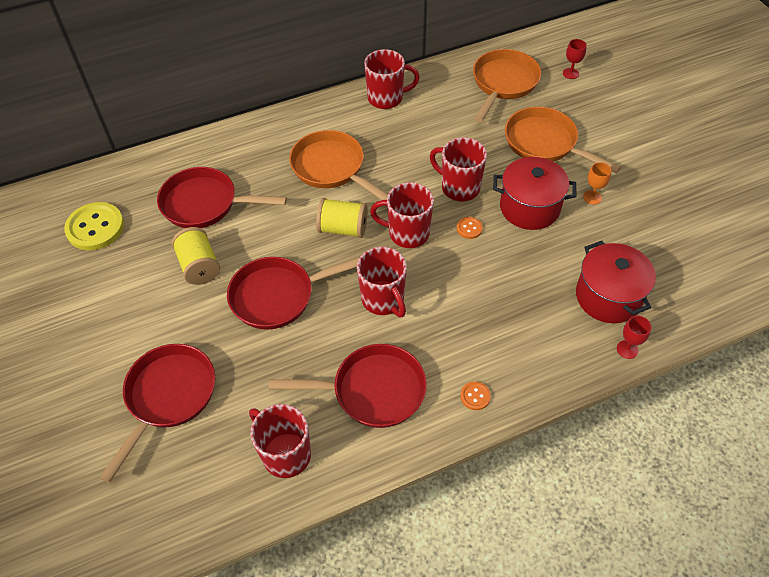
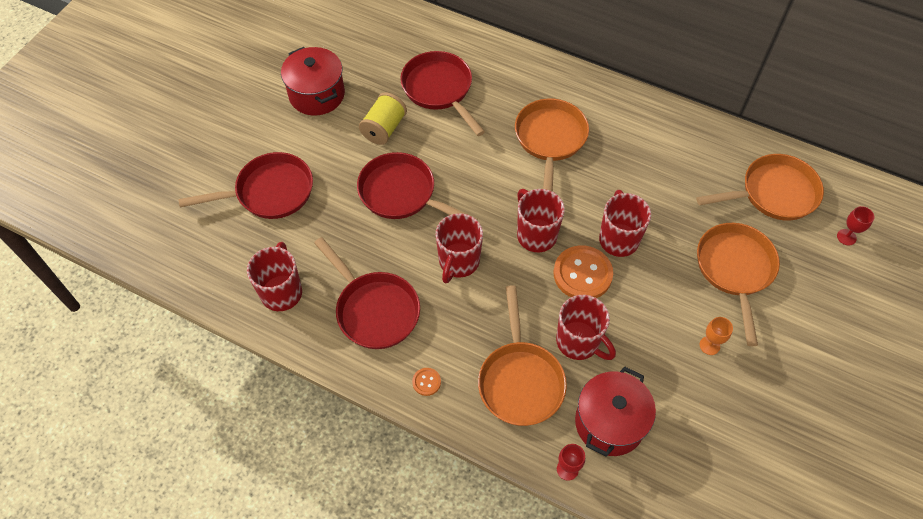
camera: 50 degrees right, 5 degrees up
(95, 228) = (361, 47): yellow button -> none
(343, 229) = (499, 189): yellow spool -> none
(386, 98) = (661, 123): red mug -> red mug (579, 342)
(469, 228) = (582, 274): orange button -> orange button, size x2.20
(527, 329) = (520, 381): none -> orange pan
(529, 207) = (648, 304): red pot -> red pot (317, 95)

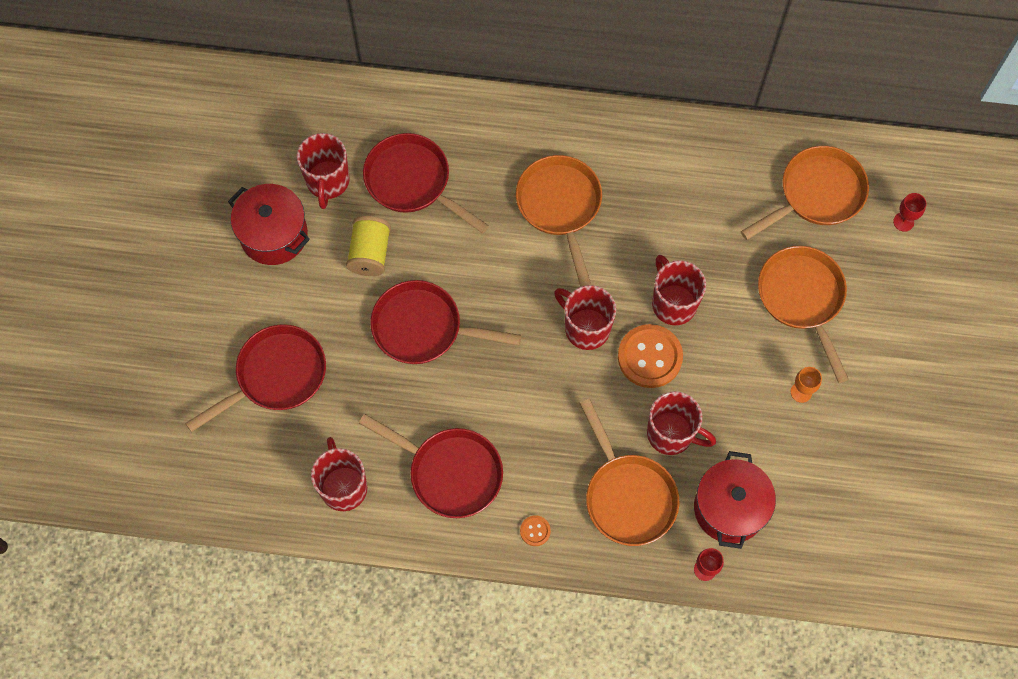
camera: 20 degrees left, 10 degrees up
(458, 262) = (516, 388): red mug -> red mug (327, 182)

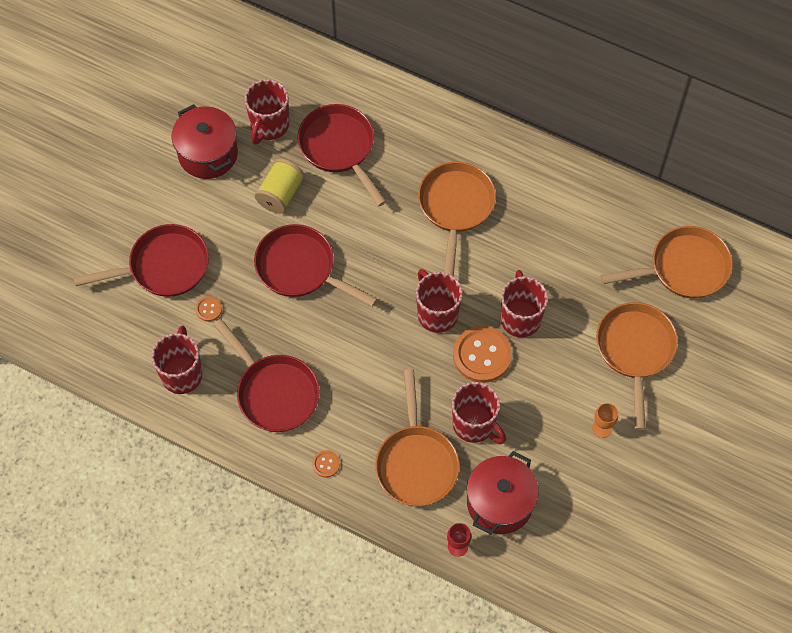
camera: 20 degrees right, 5 degrees down
(343, 406) = (208, 309): none -> orange button
(903, 222) = (752, 316): red goblet -> none

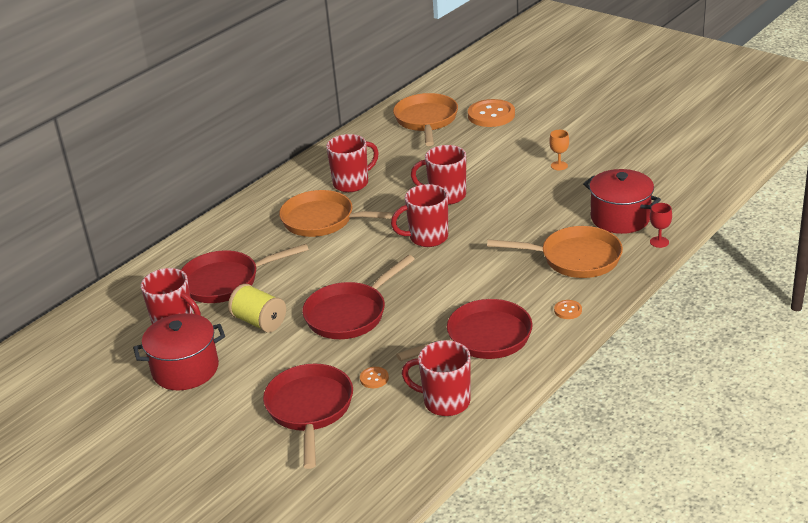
camera: 75 degrees left, 30 degrees down
(474, 425) = (543, 225): red mug -> red mug (352, 183)
(482, 355) = (476, 217): orange button -> orange button (491, 115)
(635, 351) = (493, 146): orange pan -> none

